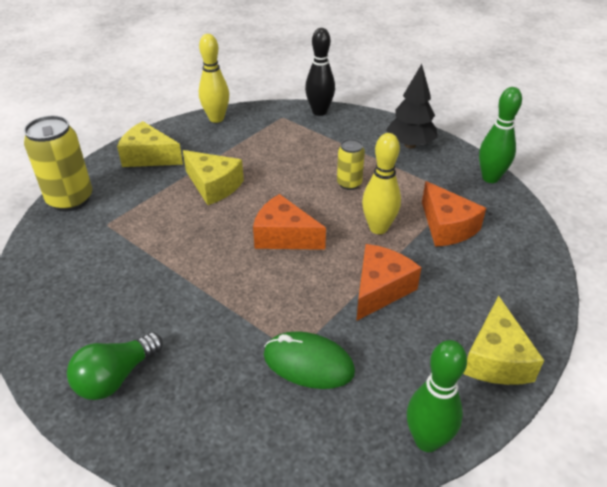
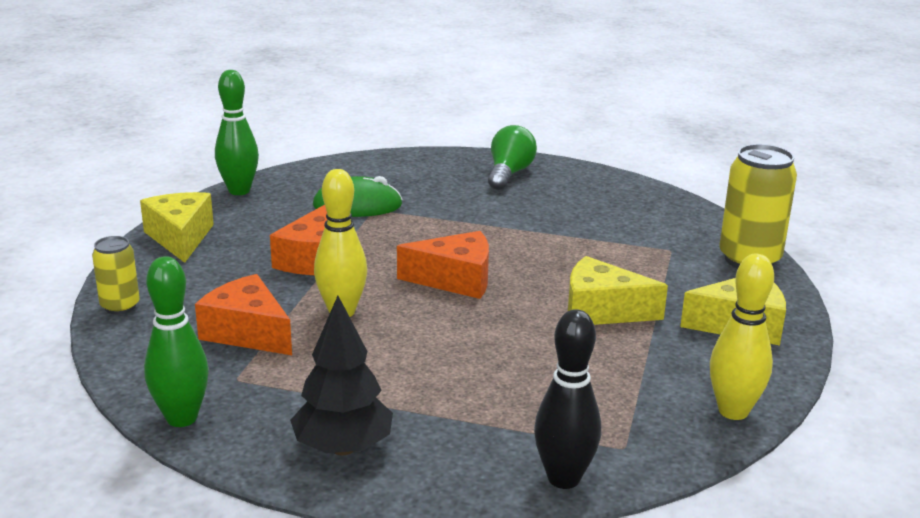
camera: 155 degrees right, 15 degrees down
(349, 184) = (414, 356): yellow can -> yellow can (120, 306)

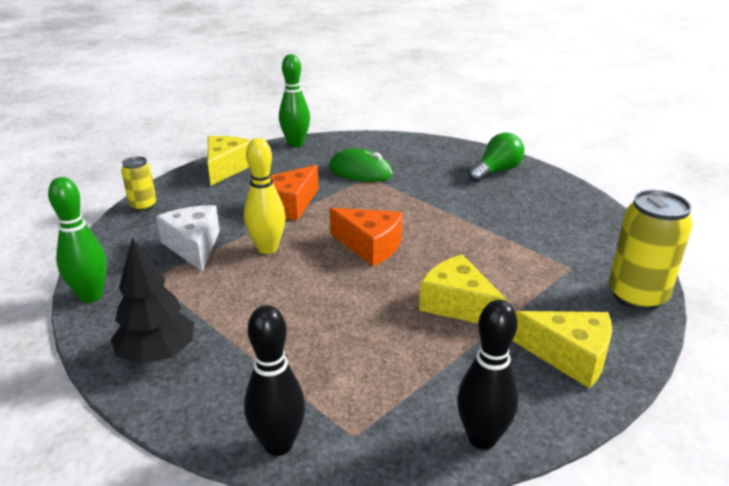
camera: 30 degrees right, 5 degrees up
(247, 332) = (193, 246): orange cheese -> white cheese
(733, 411) = (482, 438): yellow bowling pin -> black bowling pin

